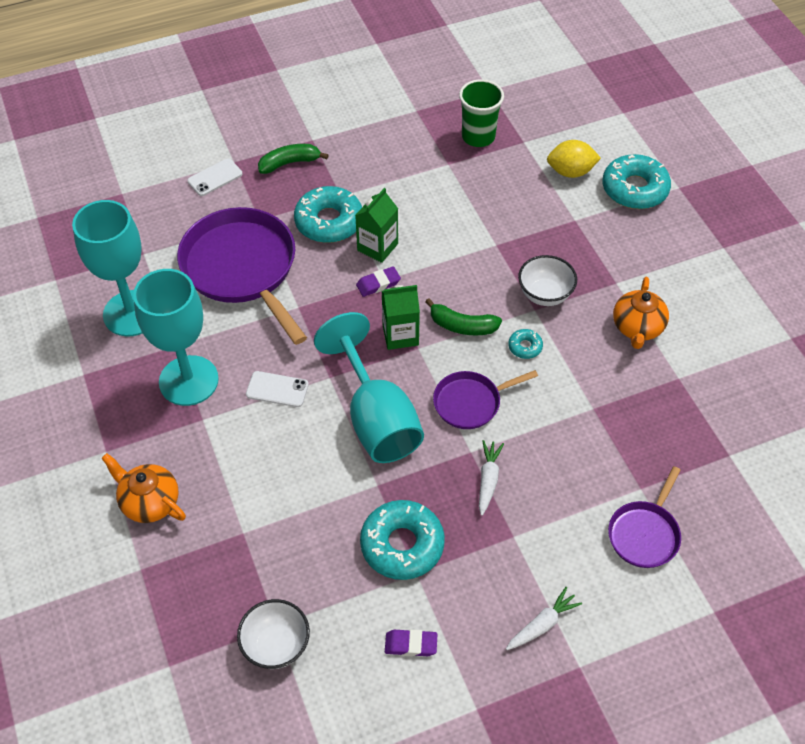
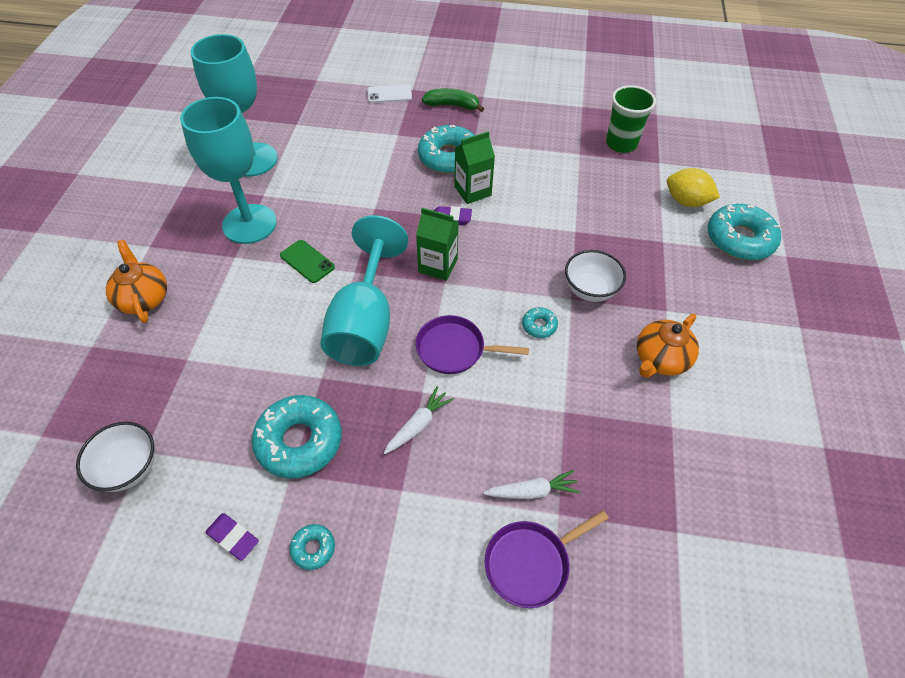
camera: 30 degrees right, 0 degrees up
(242, 268) = (356, 163): purple pan -> none
(277, 389) = (307, 261): white phone -> green phone
(462, 326) = (496, 282): green banana -> none
(479, 615) = (313, 548): none -> turquoise donut
(542, 624) = (363, 594): white carrot -> white carrot (532, 491)

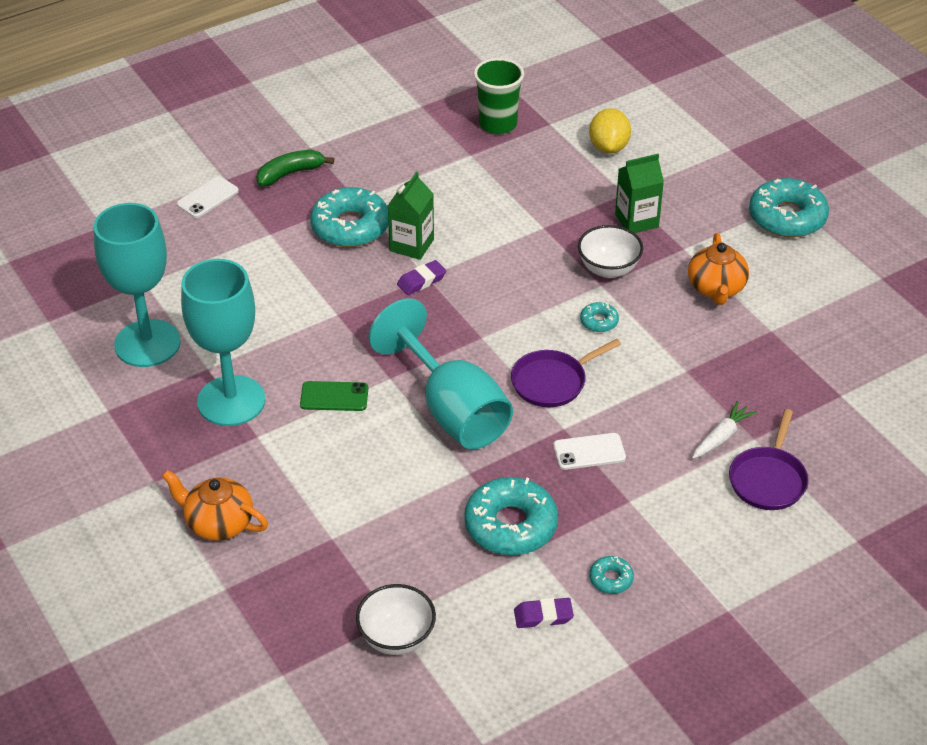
camera: 40 degrees left, 10 degrees down
(418, 425) = (589, 452): white carrot -> white phone
(438, 265) = (459, 327): green carton -> green carton (636, 221)
(686, 201) = (608, 147): yellow lemon -> yellow lemon turned 75 degrees counterclockwise
(739, 239) = (682, 156): turquoise donut -> turquoise donut (787, 217)

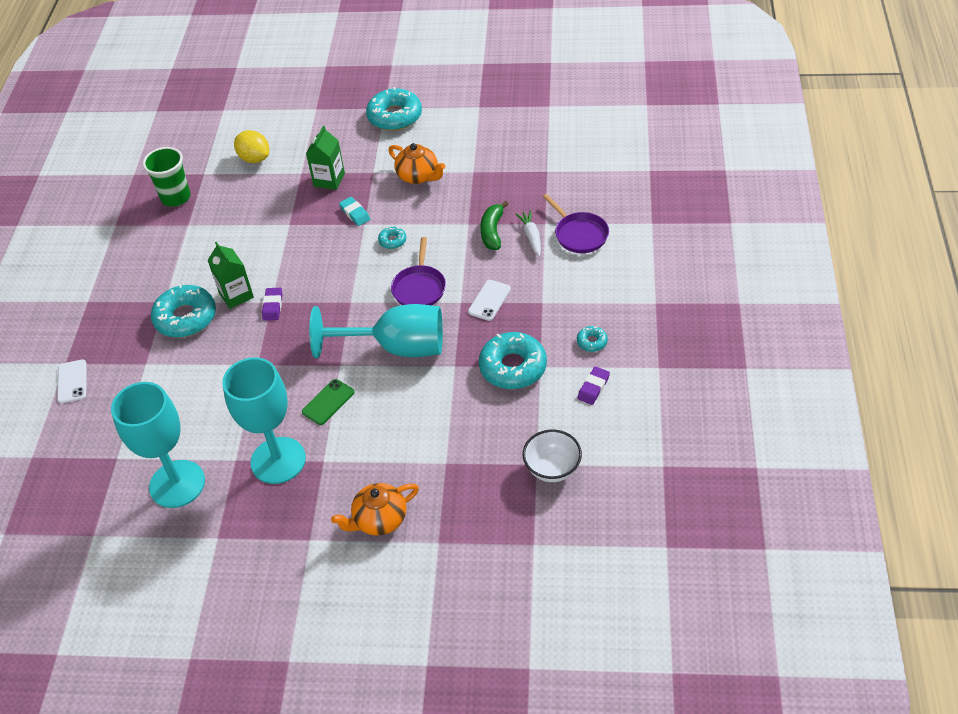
camera: 50 degrees left, 5 degrees up
(290, 174) = (100, 324): green banana -> green banana (492, 231)
(608, 269) = (355, 213): white bowl -> turquoise eraser

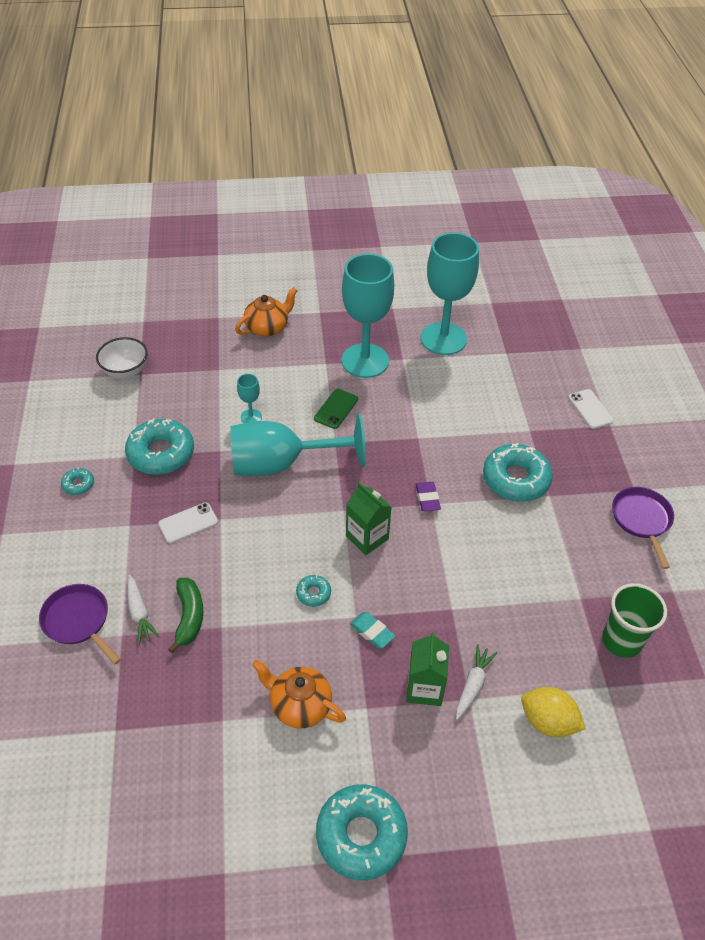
camera: 165 degrees right, 0 degrees up
(236, 295) = (474, 508): green carton -> green carton (367, 537)
(295, 180) = (473, 685): none -> white carrot
(418, 400) = (251, 417): none -> turquoise goblet
(419, 288) = (269, 532): purple pan -> purple pan (642, 520)
(489, 300) = (188, 523): white phone -> white phone turned 45 degrees clockwise
(593, 388) = (82, 439): purple eraser -> none

